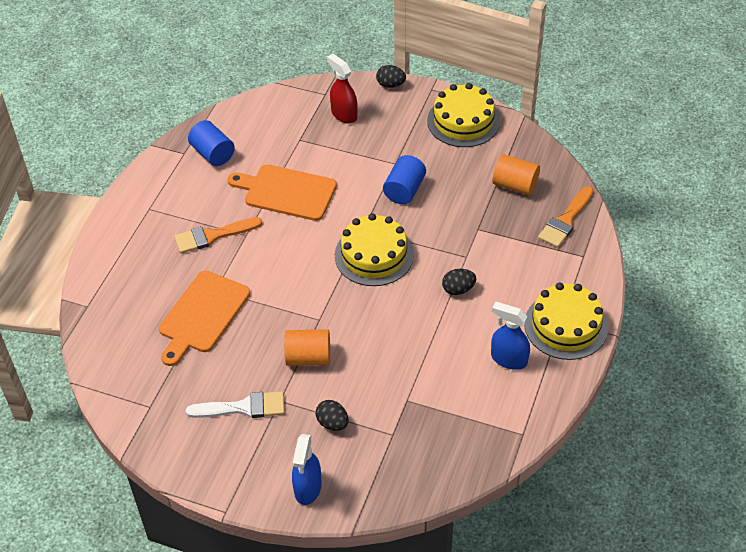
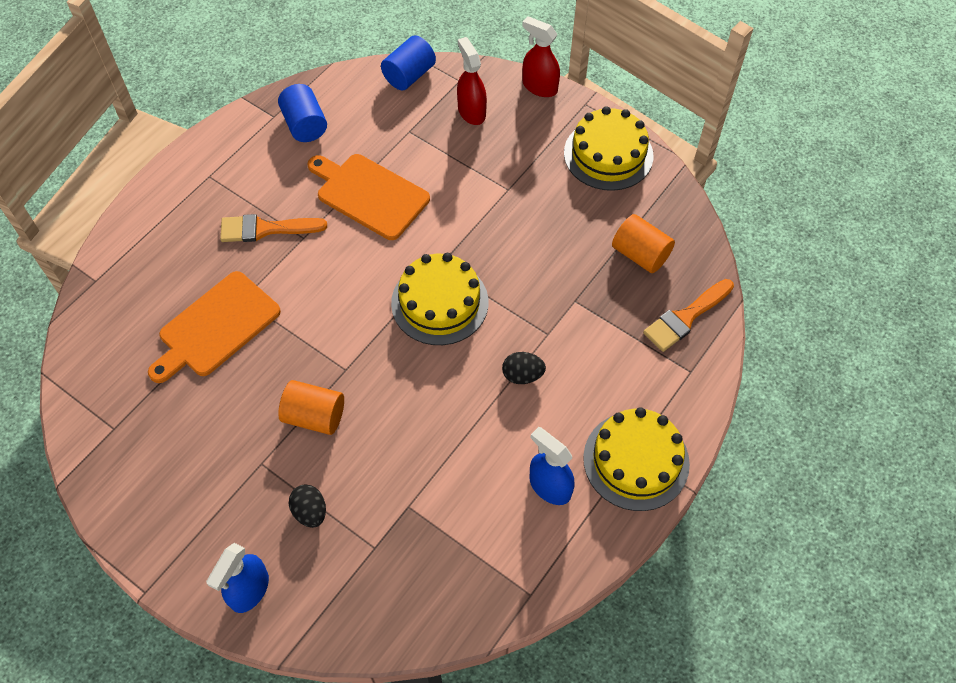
camera: 15 degrees right, 10 degrees up
(243, 407) = (216, 460): white brush -> none
(390, 85) = (539, 87): black egg -> red spray bottle
(404, 190) = (506, 227): blue cylinder -> blue cylinder (409, 75)

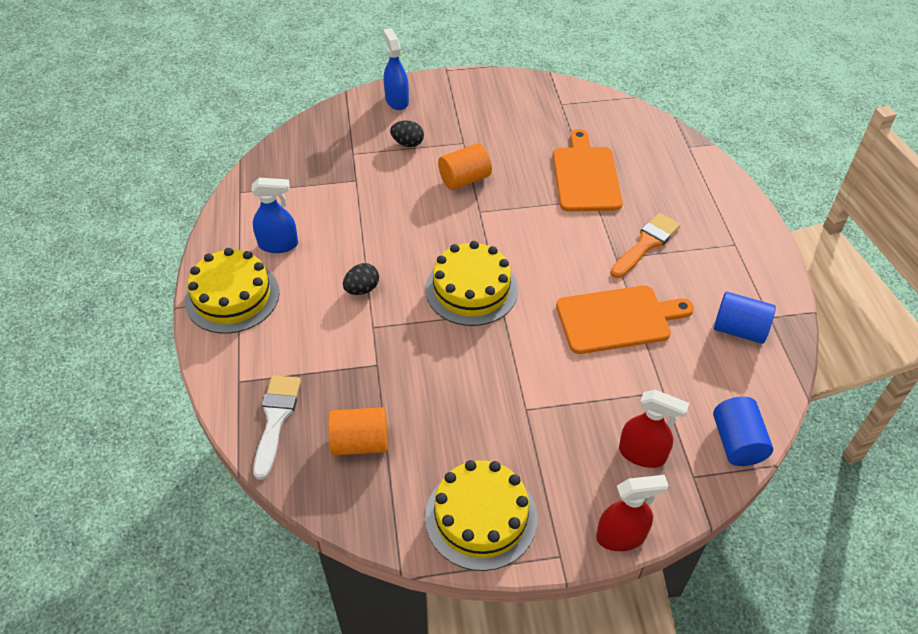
camera: 135 degrees right, 10 degrees down
(685, 317) = (276, 419): orange brush -> white brush

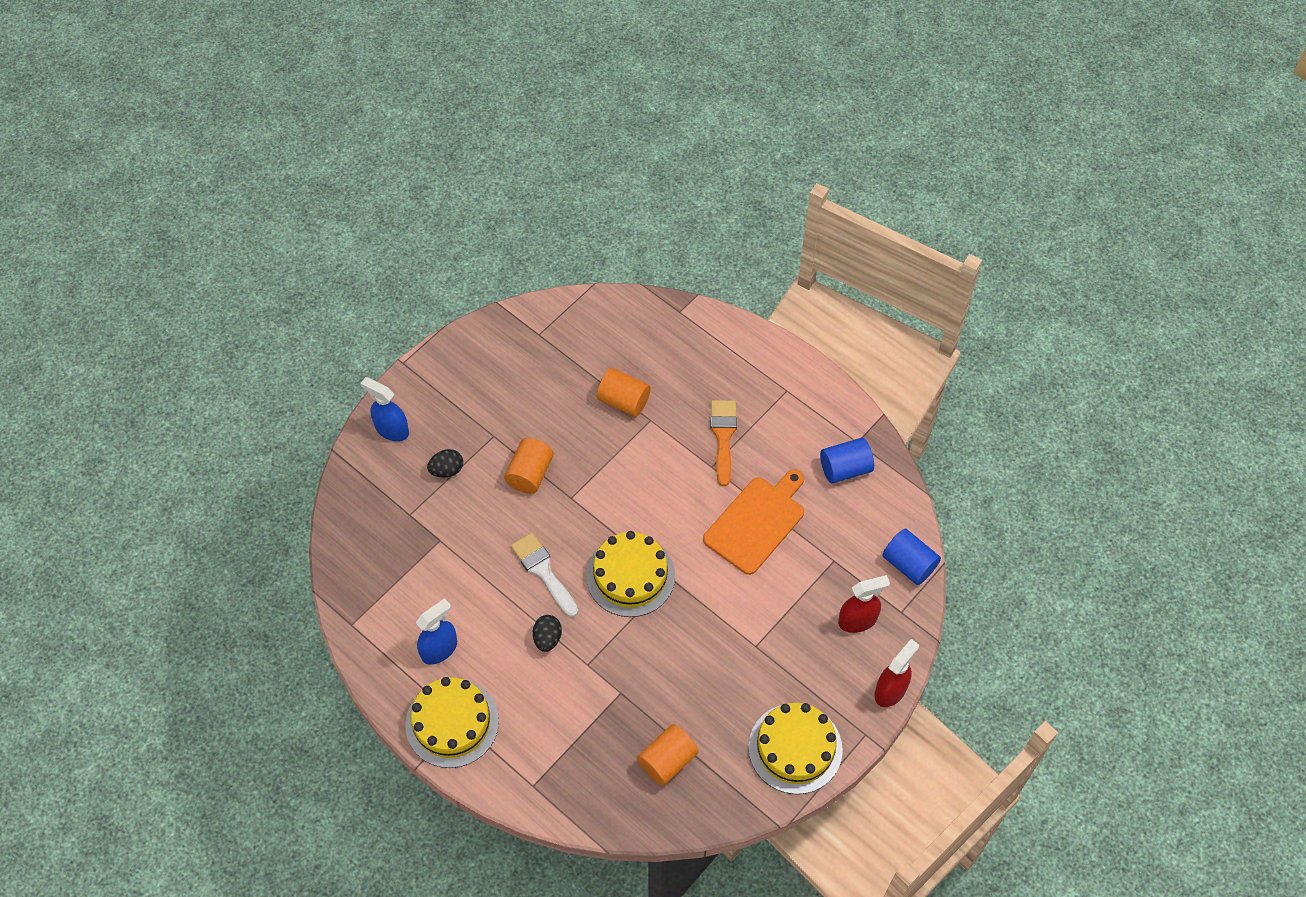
camera: 40 degrees left, 10 degrees up
(276, 419) = (591, 791): white brush -> white brush (543, 571)
(585, 176) = (623, 401): orange cutting board -> orange cylinder

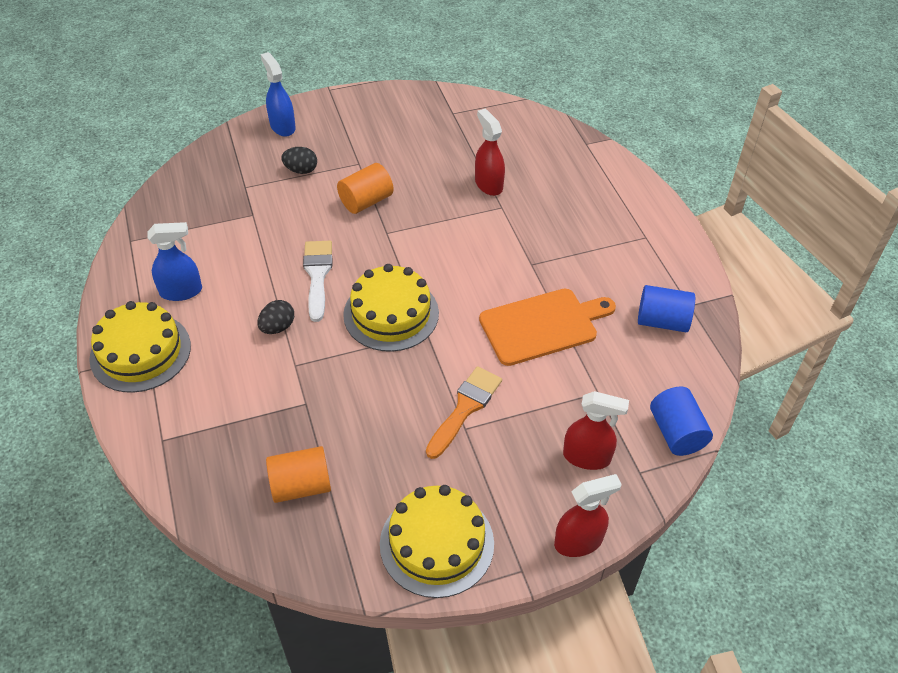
camera: 30 degrees right, 10 degrees down
(623, 401) = (488, 184): orange cylinder -> red spray bottle
(723, 436) = (559, 246): orange brush -> orange brush (465, 408)

